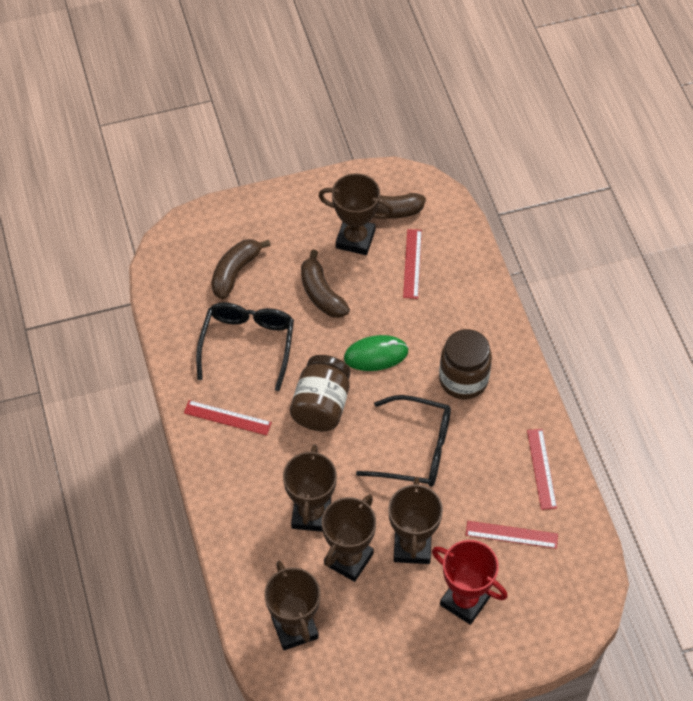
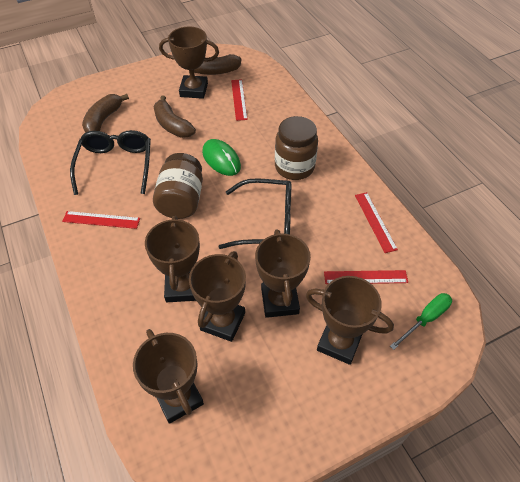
camera: 10 degrees left, 5 degrees down
(376, 355) = (221, 159): green mouse -> green mouse turned 75 degrees clockwise
(465, 601) = (339, 342): red trophy -> brown trophy
(562, 591) = (425, 319): none -> green screwdriver

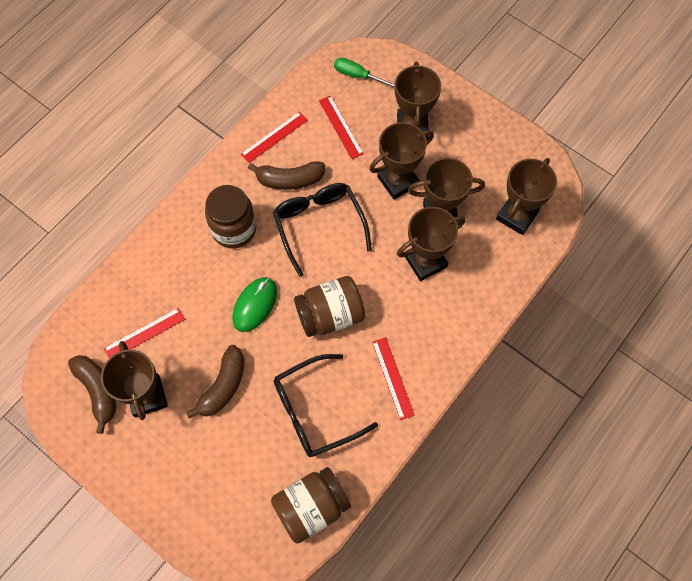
camera: 115 degrees left, 15 degrees up
(55, 142) = (311, 507): none -> brown jar
(103, 120) = (249, 475): brown banana -> brown banana (289, 180)

